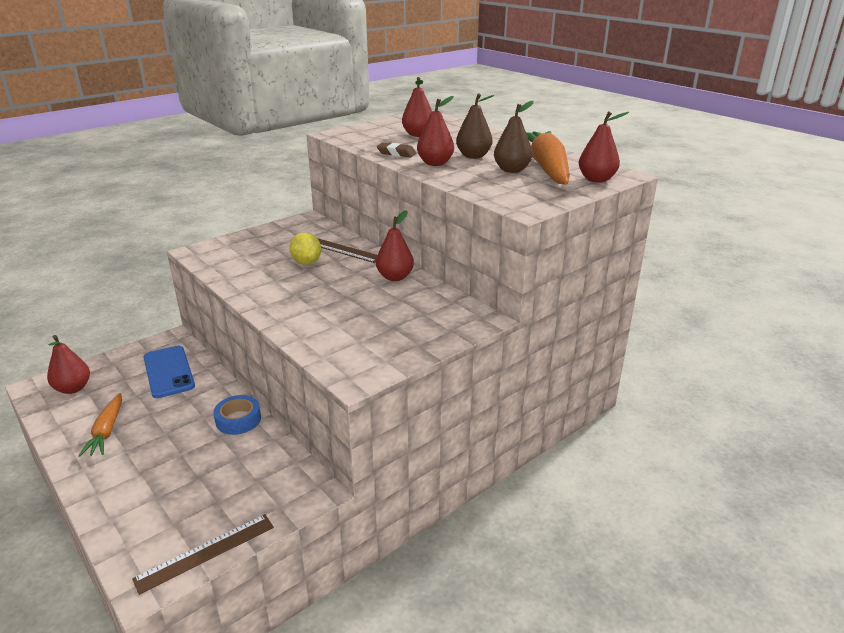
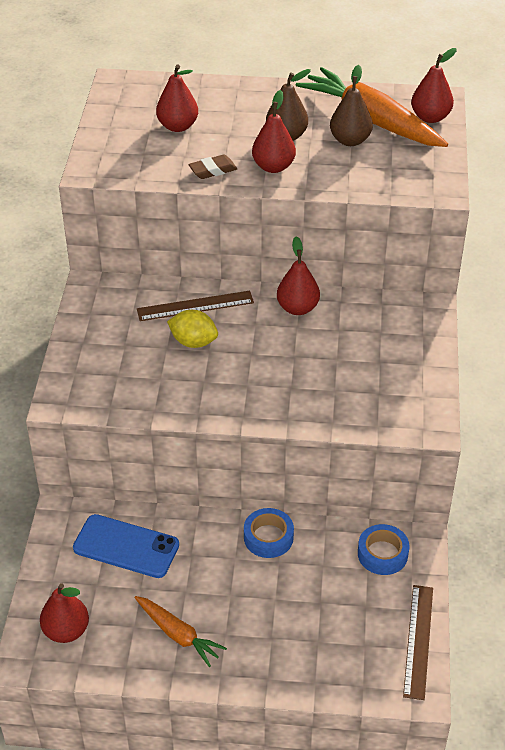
camera: 45 degrees left, 15 degrees up
(281, 480) = (382, 554): none -> blue tape

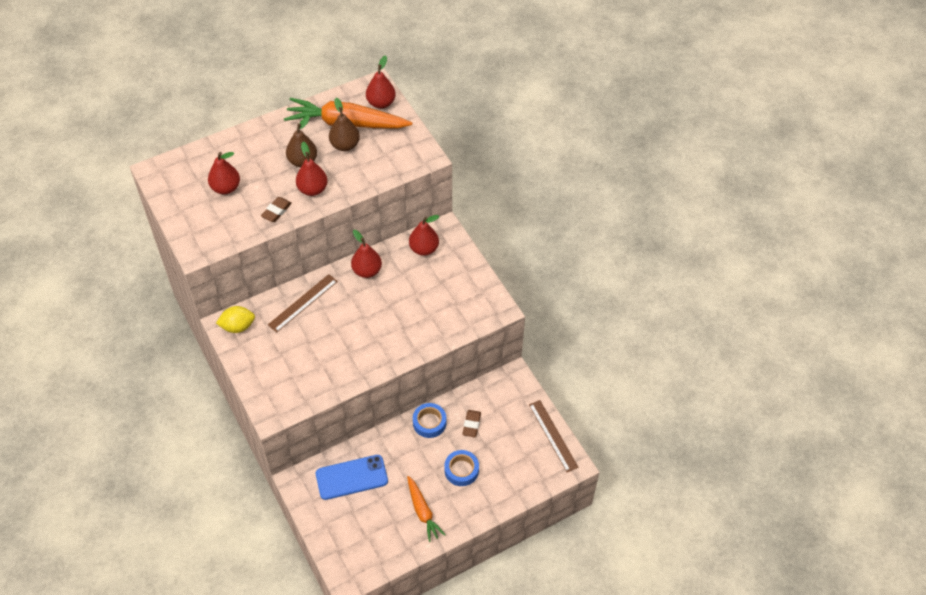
camera: 35 degrees left, 10 degrees up
(66, 631) = (357, 549): red pear -> red pear (424, 249)
(178, 634) = (422, 511): orange carrot -> orange carrot turned 60 degrees clockwise
(193, 342) = (321, 329): yellow lemon -> yellow lemon (238, 326)
(319, 568) = (471, 425): none -> brown eraser
(382, 554) = (499, 395): blue tape -> blue tape (461, 470)

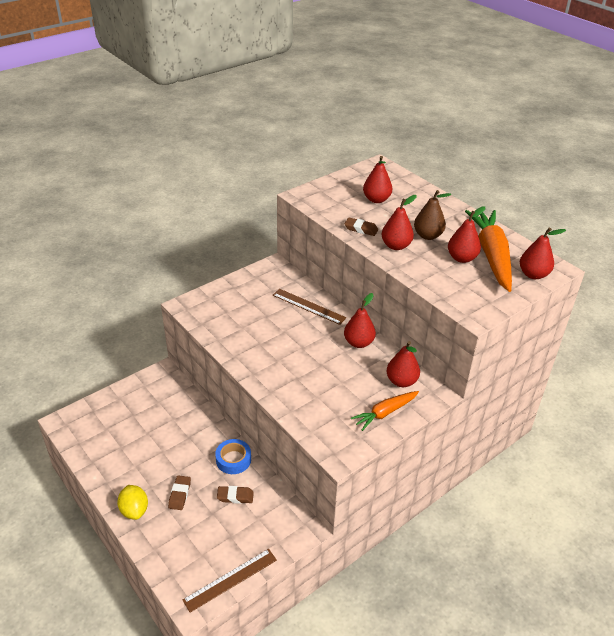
camera: 80 degrees right, 15 degrees down
(238, 326) = (273, 273): yellow lemon -> yellow lemon (134, 510)
(345, 145) = (462, 258): brown pear -> red pear
(351, 477) = (168, 409): blue phone -> none
(422, 511) = (131, 468): orange carrot -> orange carrot (385, 413)
(461, 470) = (179, 494): blue tape -> brown eraser

